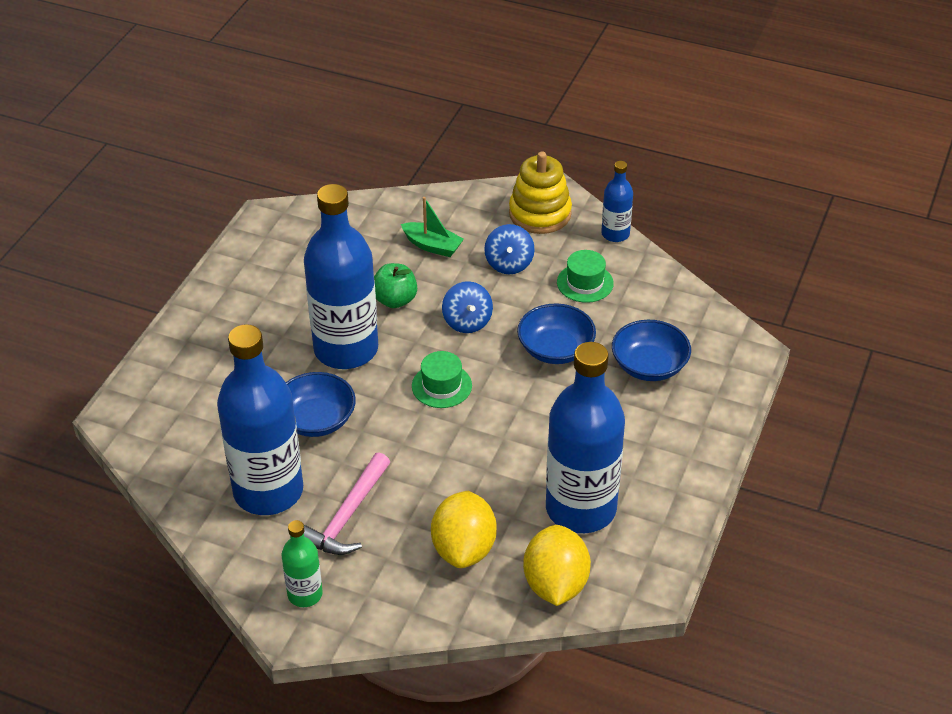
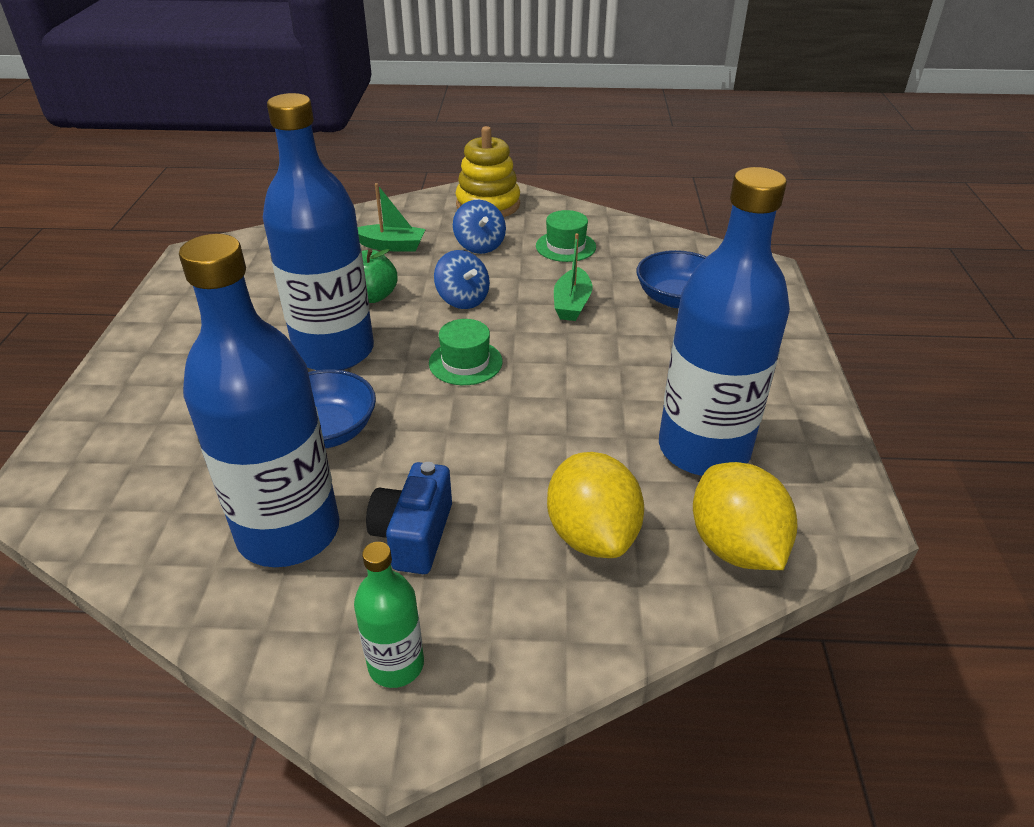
camera: 20 degrees left, 5 degrees down
(347, 516) = (414, 535): pink hammer -> blue camera
(555, 349) = (572, 304): blue bowl -> green boat
(615, 234) = (570, 207): blue bottle -> none

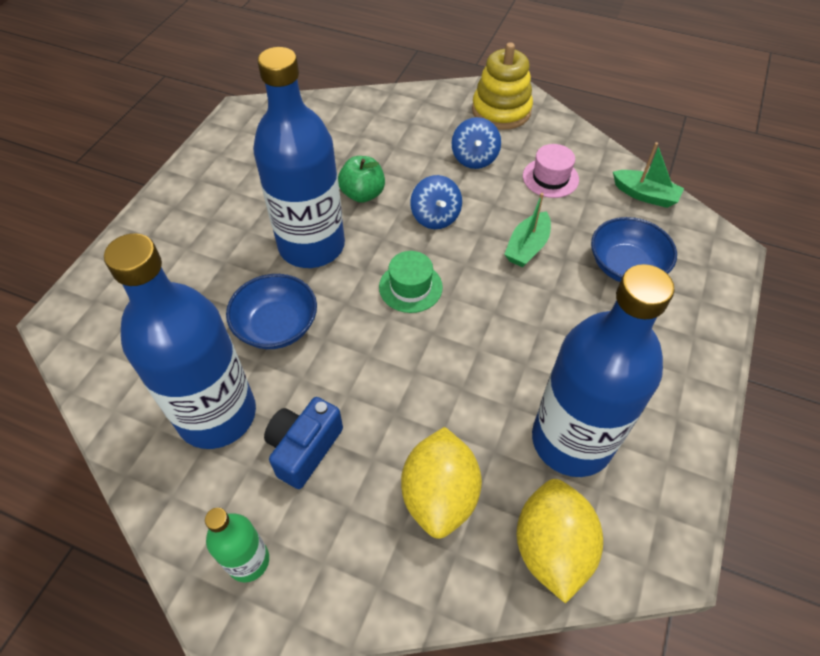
camera: 20 degrees right, 15 degrees up
(392, 246) = (399, 140): green boat -> green boat (645, 195)
(565, 246) = (550, 178): green hat -> pink hat

